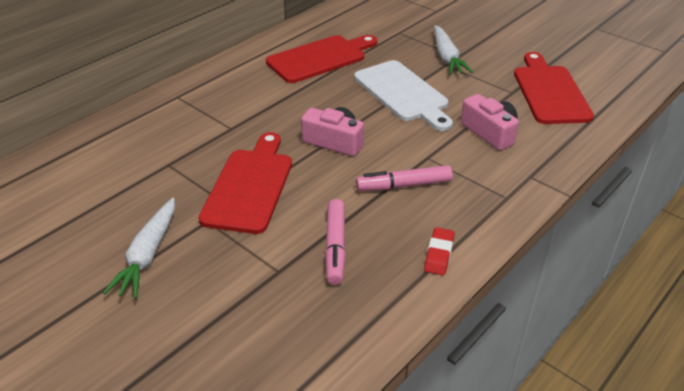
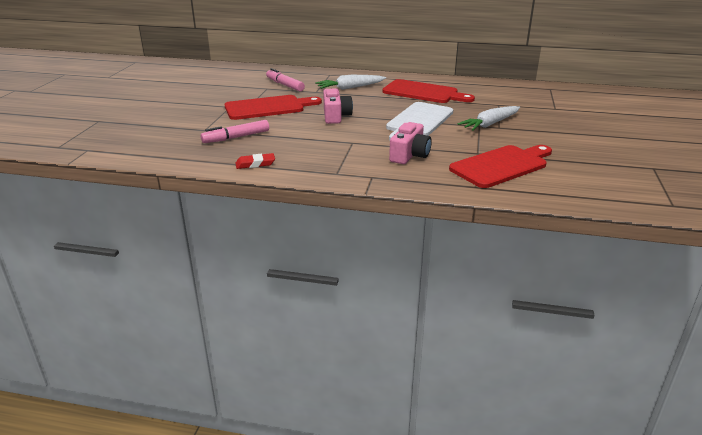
camera: 60 degrees right, 10 degrees down
(148, 255) = (193, 102): white carrot -> white carrot (350, 88)
(404, 185) = (313, 142): pink marker -> pink marker (285, 85)

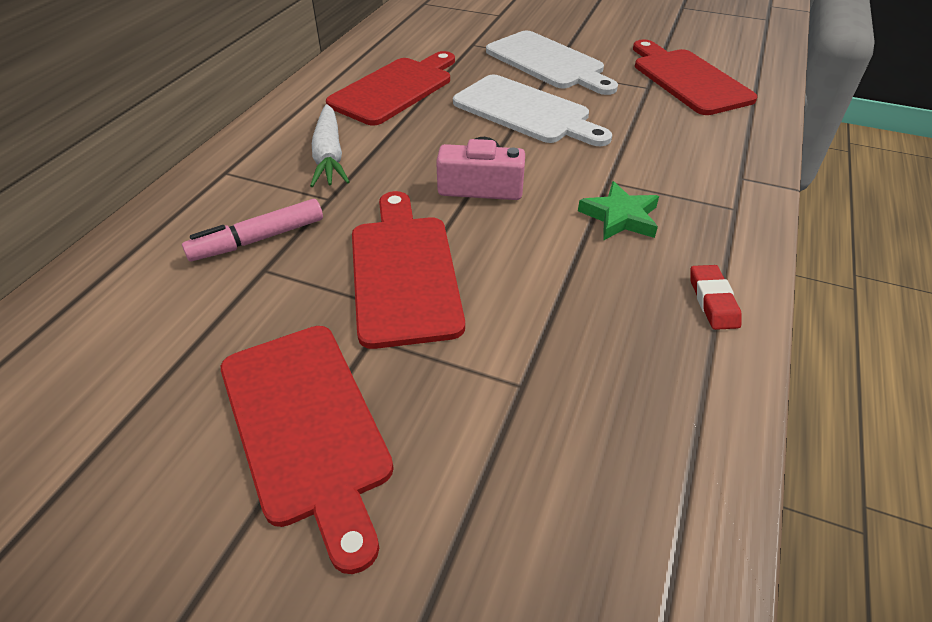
camera: 80 degrees left, 15 degrees up
(190, 103) = (306, 426): none -> red cutting board
(236, 137) = (576, 328): pink marker -> none
(319, 145) = (620, 217): none -> green star
(410, 155) = (658, 136): pink camera -> none
(490, 124) = (548, 62): white carrot -> white cutting board

